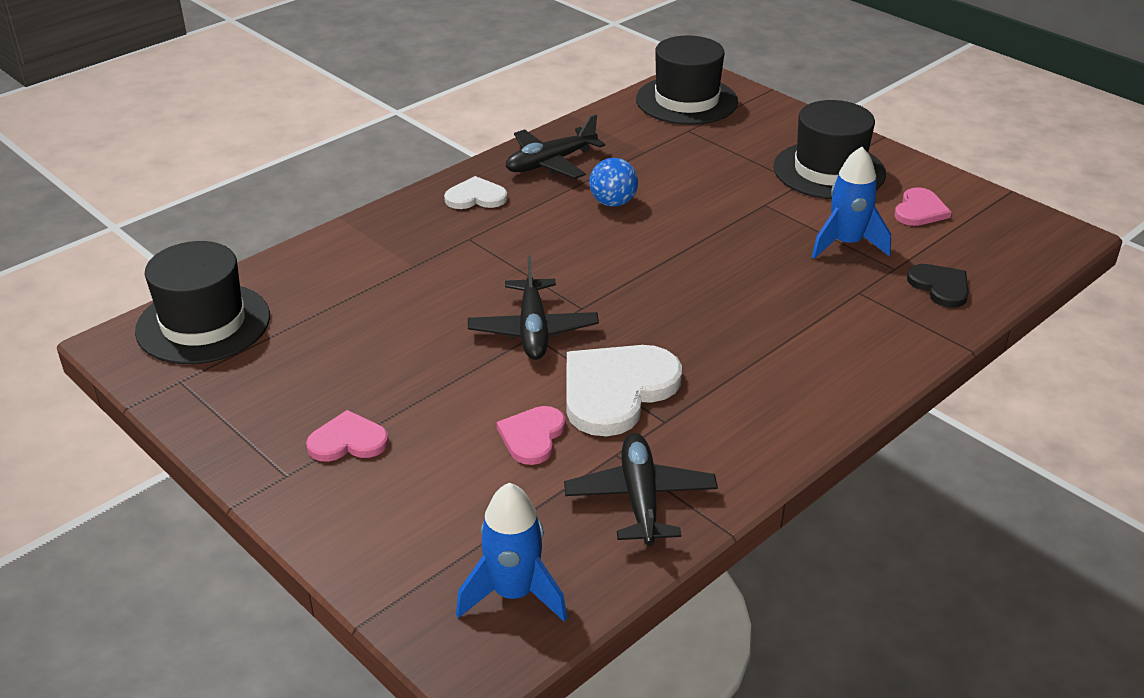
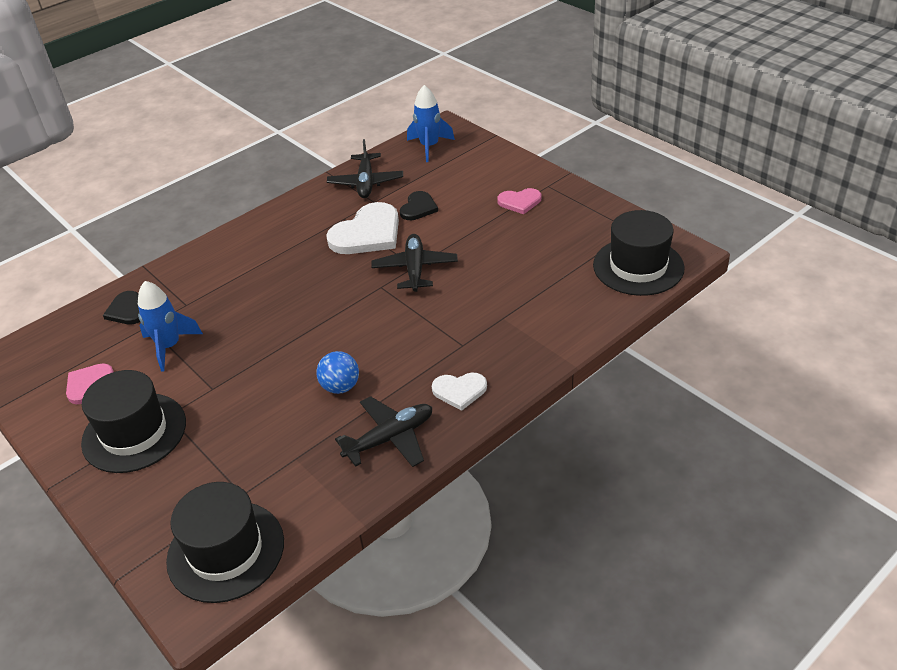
camera: 175 degrees left, 5 degrees up
(532, 436) = (418, 208): pink heart -> black heart

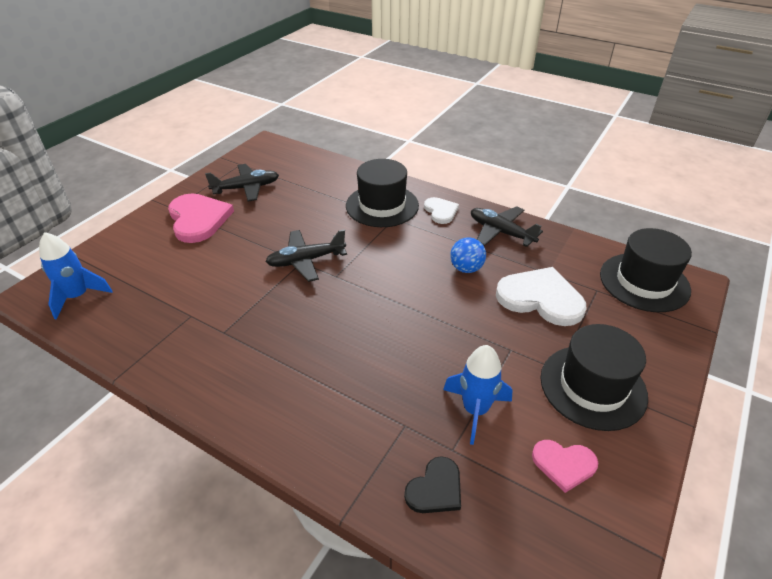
camera: 110 degrees left, 0 degrees up
(366, 182) = (149, 332): black plane -> black plane (246, 188)
(367, 233) = (252, 305): white heart -> white heart (540, 298)
(418, 208) = (205, 279): black heart -> none
(520, 202) = (198, 219): pink heart -> pink heart, size x1.81
(638, 266) = (285, 158): black hat -> black hat (382, 205)

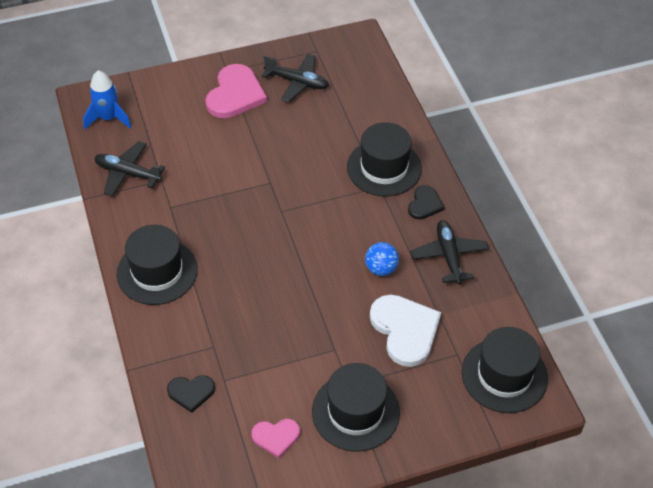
camera: 40 degrees right, 10 degrees up
(269, 396) = (157, 271): none -> black hat
(306, 260) = (274, 184): black plane -> black plane (128, 173)
(441, 211) = (425, 204): white heart -> black heart
(475, 410) = (264, 369): blue rocket -> none
(564, 464) = (276, 437): pink heart -> pink heart turned 60 degrees counterclockwise

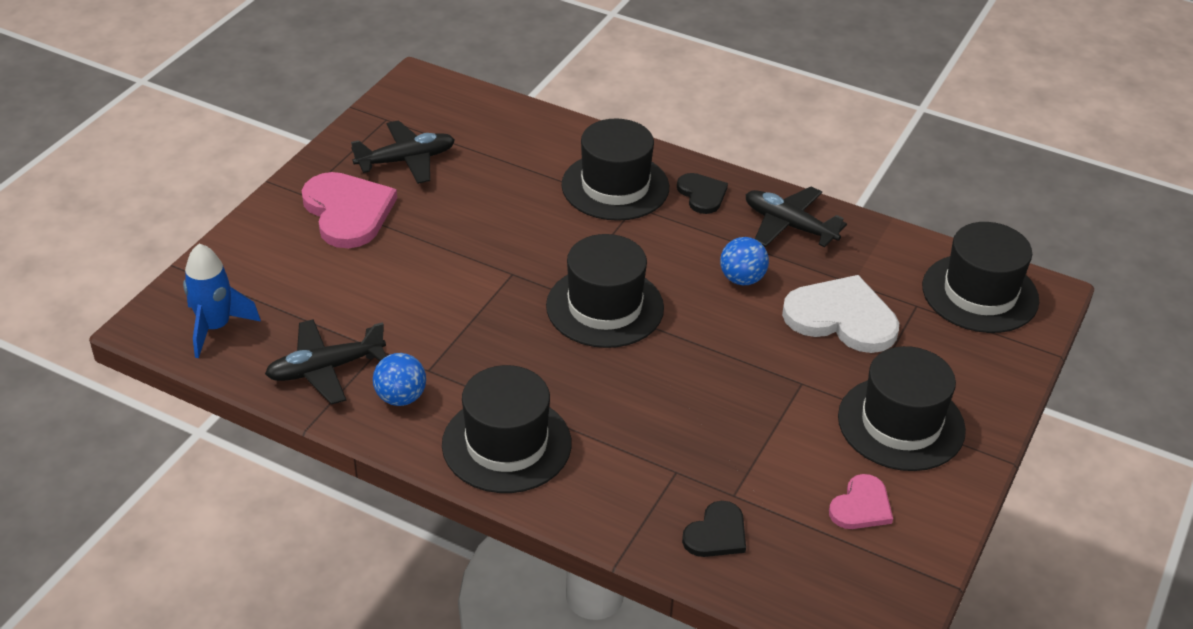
camera: 45 degrees left, 10 degrees down
(141, 212) = (401, 397): none -> blue ball
(291, 233) = (605, 307): none -> black hat

